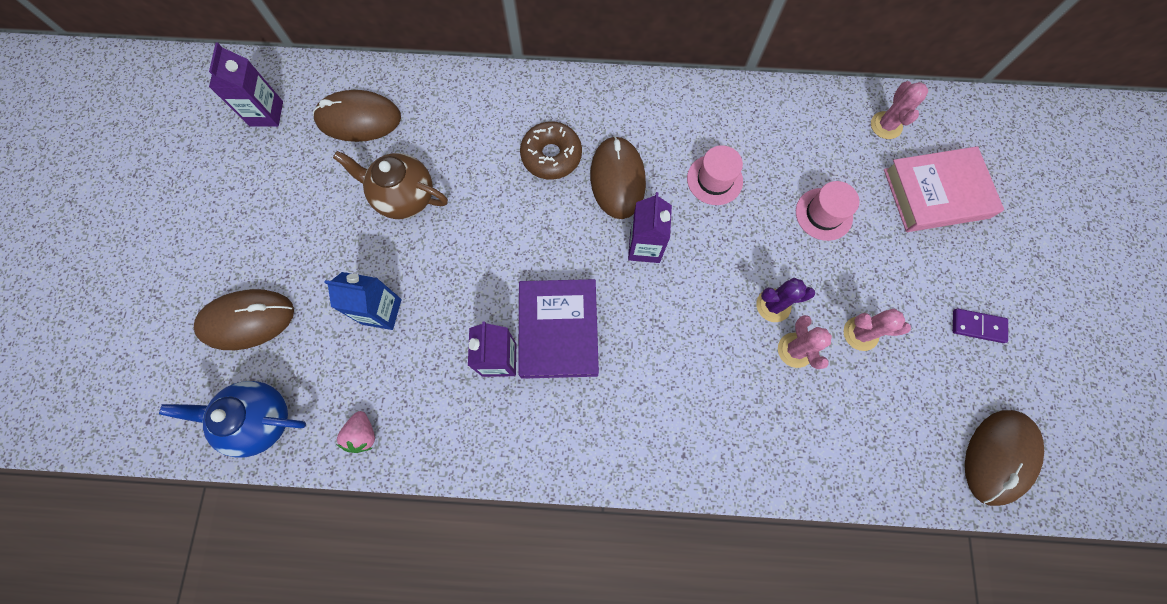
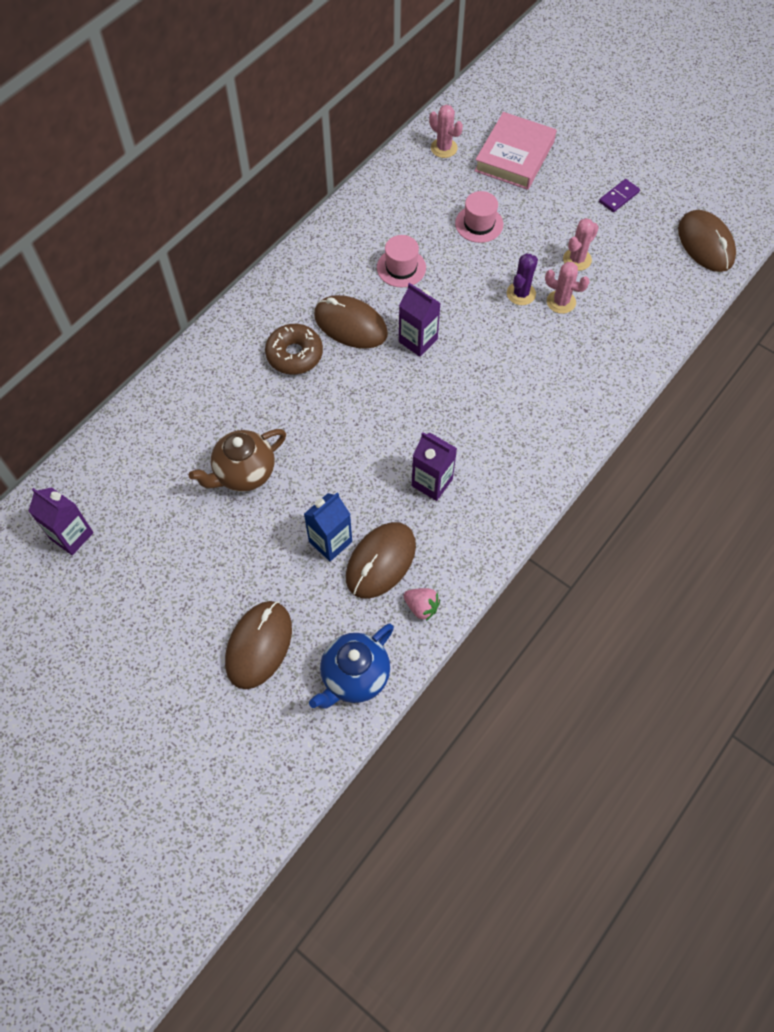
camera: 55 degrees left, 10 degrees down
(359, 119) = (142, 468): brown mouse -> brown mouse (381, 561)
(558, 330) = (439, 431): purple book -> none

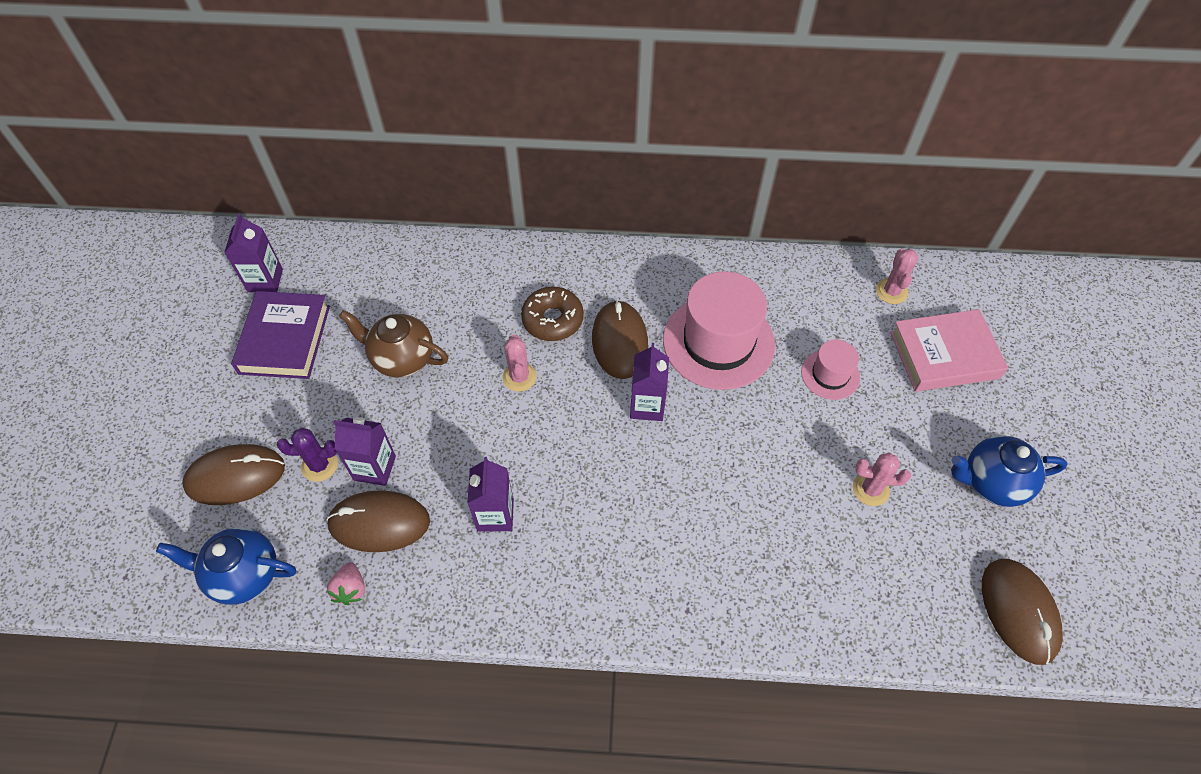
camera: 55 degrees right, 5 degrees down
(150, 549) = (285, 339): none -> purple book
(330, 541) = (374, 468): blue carton -> purple carton
(401, 267) = (718, 342): pink hat -> pink hat, size x1.96
(521, 294) = (780, 462): purple cactus -> purple cactus (319, 465)
(561, 302) = (803, 505): pink cactus -> pink cactus (519, 377)
(619, 197) = (992, 482): purple domino -> blue teapot
(705, 244) = (1019, 611): brown mouse -> brown mouse turned 45 degrees counterclockwise

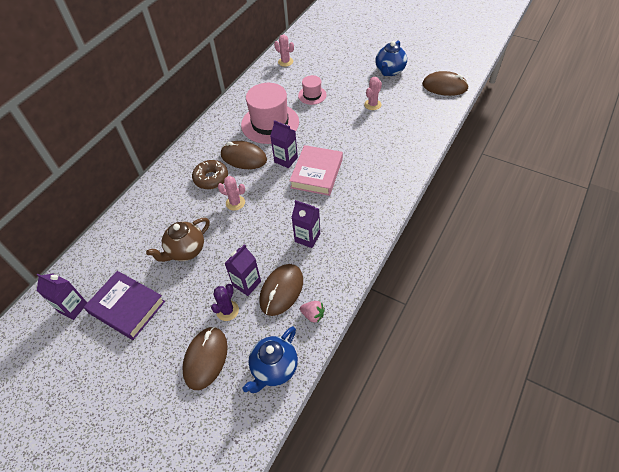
camera: 60 degrees left, 5 degrees down
(944, 355) = (326, 60): pink book -> pink book (316, 173)

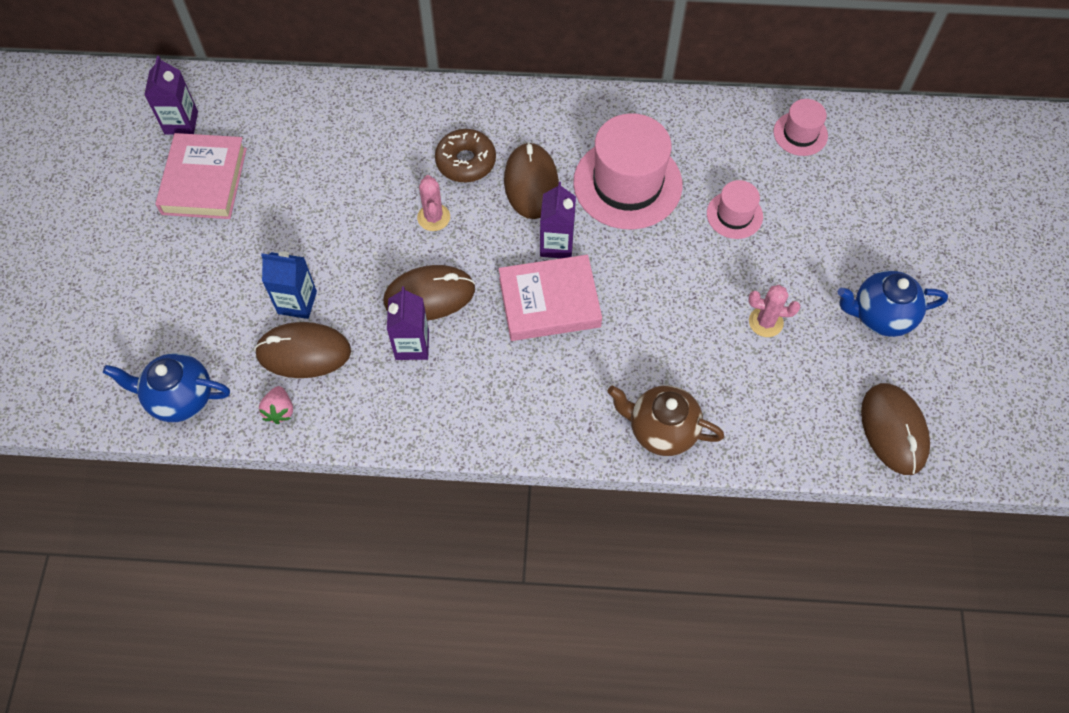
camera: 60 degrees right, 10 degrees up
(127, 307) = (204, 181): purple book -> pink book
(186, 251) = (319, 199): brown teapot -> brown teapot (661, 430)
(205, 358) = (166, 310): brown mouse -> brown mouse (429, 295)
(227, 310) = (245, 300): purple cactus -> none
(246, 283) = (297, 302): purple carton -> blue carton
(285, 62) = (800, 134): pink cactus -> pink hat

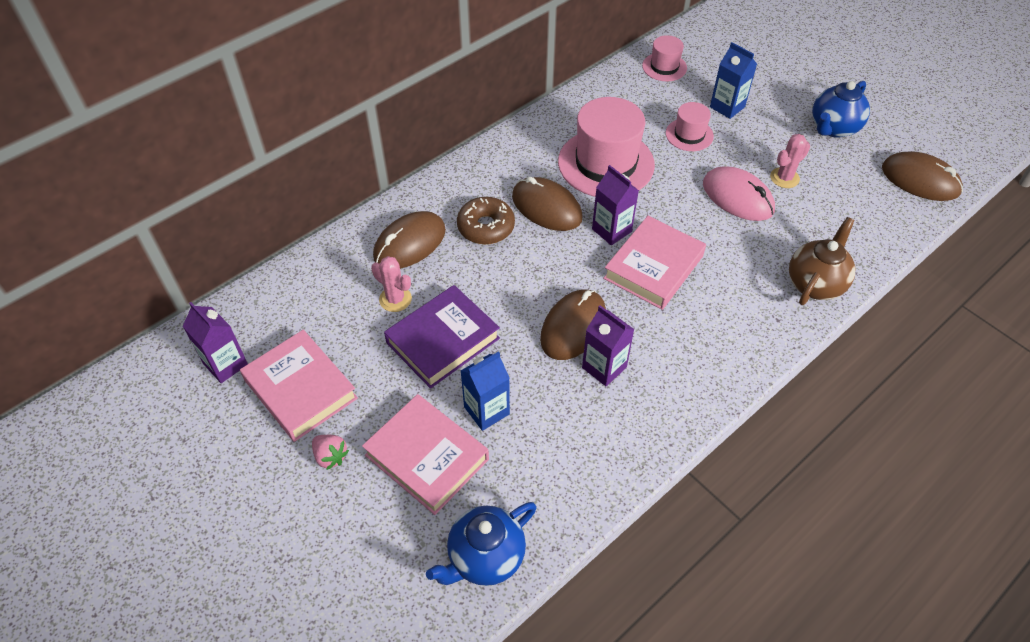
camera: 45 degrees left, 10 degrees down
(223, 299) = (427, 457): none -> pink book
(279, 410) = (572, 494): pink strawberry -> pink strawberry (330, 456)
(303, 352) = (536, 439): brown mouse -> brown mouse (409, 243)
(330, 225) = (443, 340): none -> purple book
(433, 217) = (510, 277): pink cactus -> pink cactus (395, 299)
(661, 430) = (815, 284): brown teapot -> brown teapot turned 150 degrees clockwise
(699, 304) = (738, 197): none -> pink mouse
(806, 216) = (727, 107): none -> blue carton

